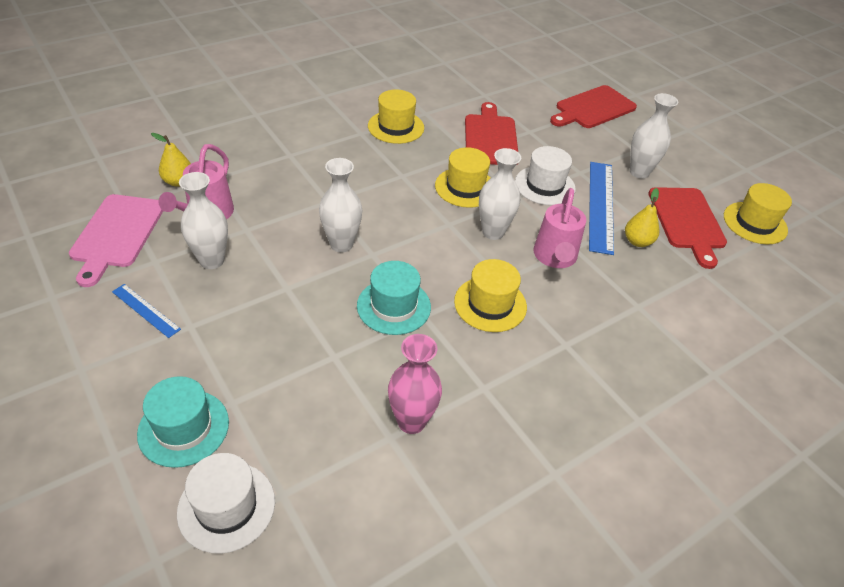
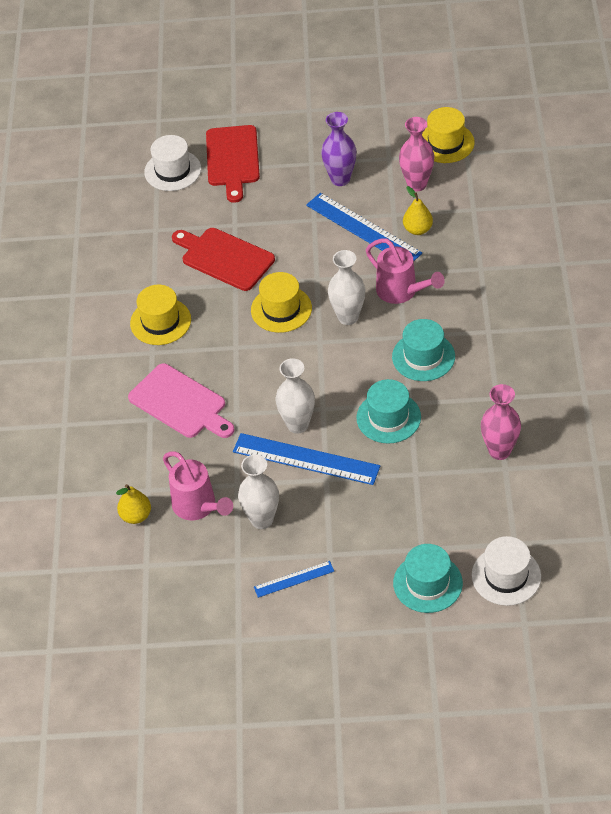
camera: 50 degrees left, 5 degrees up
(117, 234) = (184, 579): pink cutting board -> pink cutting board (180, 403)
(303, 265) = (306, 459): none -> blue ruler
(490, 304) = (423, 356): yellow hat -> turquoise hat
(544, 185) = (314, 253): white hat -> white hat (172, 170)
(639, 172) = (340, 179): white vase -> purple vase
(687, 221) = (417, 184): red cutting board -> pink vase

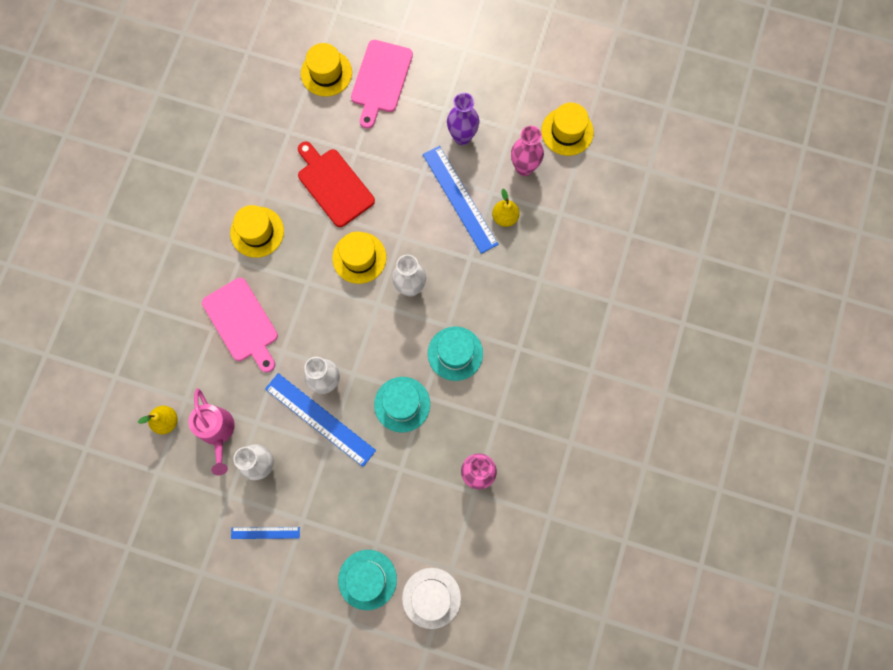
camera: 15 degrees right, 25 degrees up
(172, 170) = (326, 73): white hat -> yellow hat
(233, 159) = (381, 80): red cutting board -> pink cutting board
(401, 292) = (464, 278): pink watering can -> none

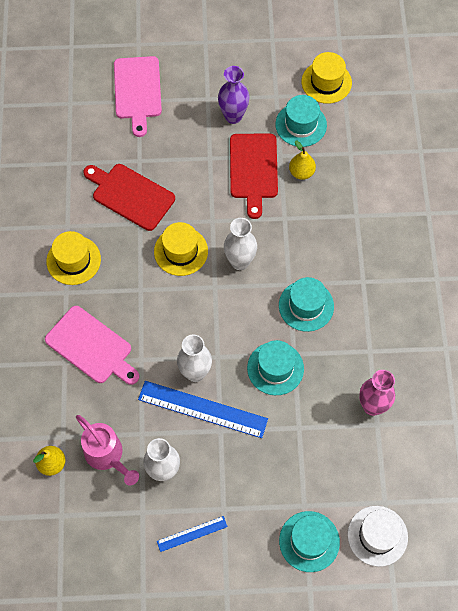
camera: 20 degrees left, 10 degrees down
(326, 73) = (84, 101): yellow hat -> none
(460, 199) = (253, 170): blue ruler -> red cutting board
(524, 167) = (301, 125): pink vase -> turquoise hat

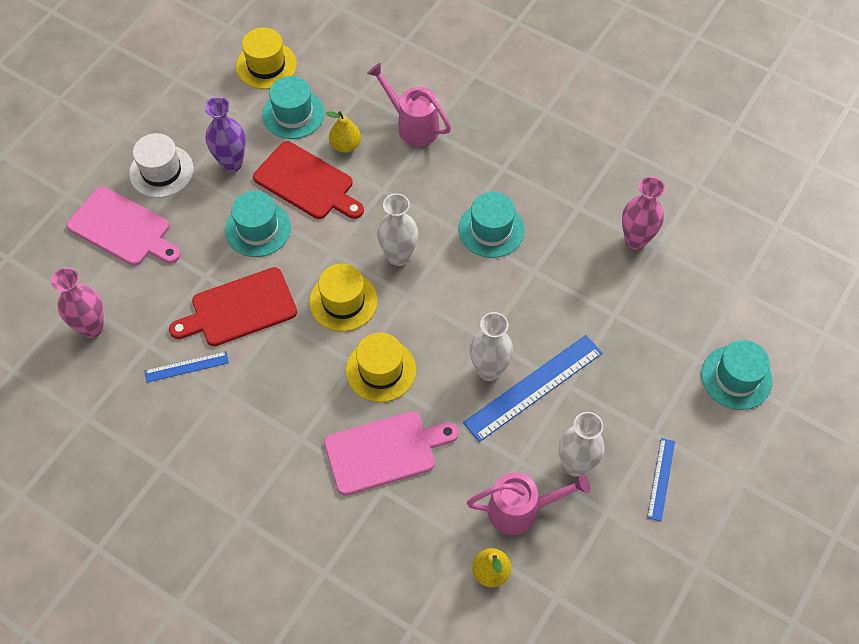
camera: 55 degrees left, 5 degrees down
(58, 125) = (92, 327): none -> pink vase
(69, 194) = (186, 366): none -> blue ruler
(73, 260) = (269, 409): yellow hat -> yellow hat (381, 370)
(275, 368) = (537, 296): turquoise hat -> turquoise hat (258, 229)
(352, 202) = (413, 125): none -> pink watering can
(377, 536) = (767, 316): white hat -> white hat (161, 171)

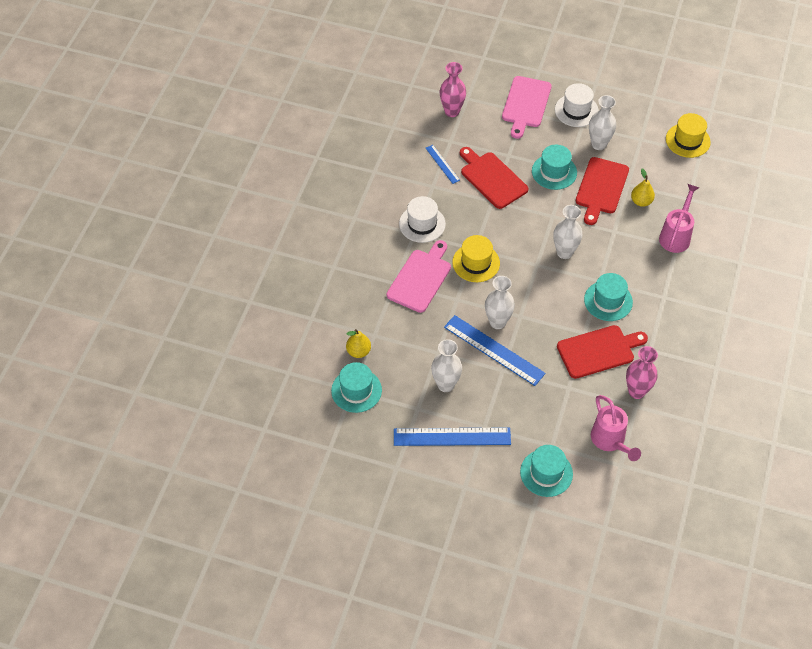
camera: 75 degrees right, 5 degrees down
(232, 163) = (598, 144): purple vase -> white vase
(287, 424) = (422, 224): none -> white hat
(293, 114) = (654, 166): turquoise hat -> turquoise hat (356, 390)
(343, 301) = (518, 231): yellow hat -> none
(385, 451) = (420, 278): pink cutting board -> pink cutting board turned 120 degrees counterclockwise
(520, 510) = (404, 360): pink watering can -> pink watering can (610, 441)
(565, 263) = (598, 351): none -> red cutting board
(661, 479) = (452, 436): blue ruler -> blue ruler, size x1.91

